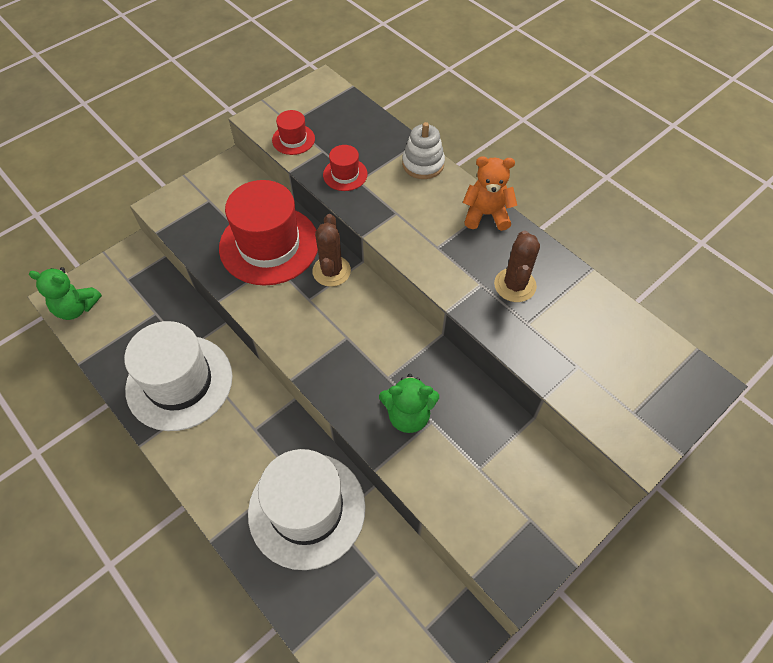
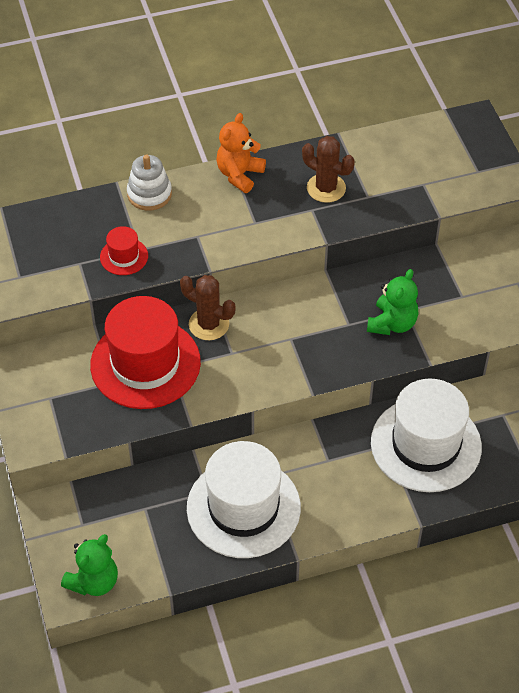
camera: 65 degrees left, 5 degrees down
(293, 139) = (47, 281): red hat -> none

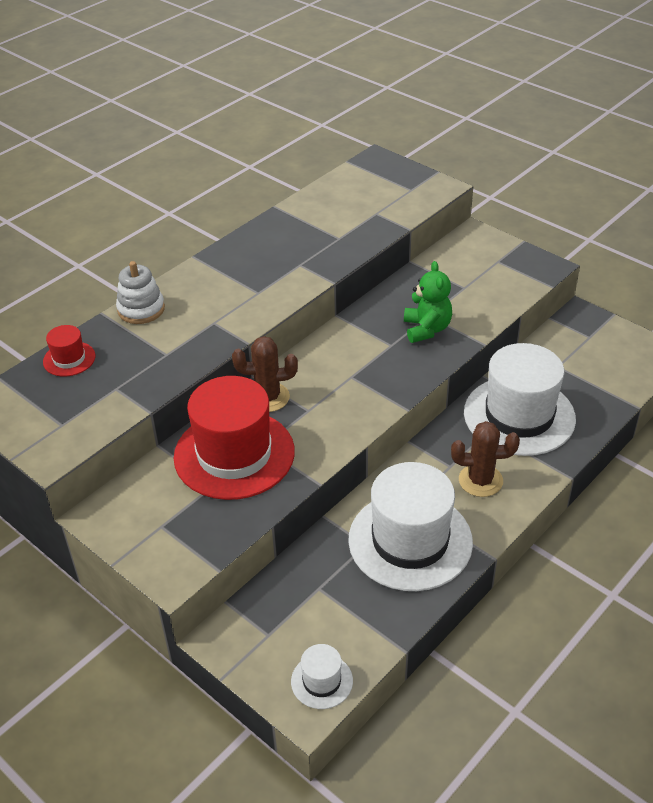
camera: 30 degrees left, 10 degrees down
(94, 581) = (322, 681): green teddy bear -> white hat
(124, 256) = (156, 365): red hat -> red hat (69, 359)
(239, 174) = (213, 264): orange teddy bear -> none
(326, 188) = (298, 245): brown cactus -> brown cactus (480, 480)

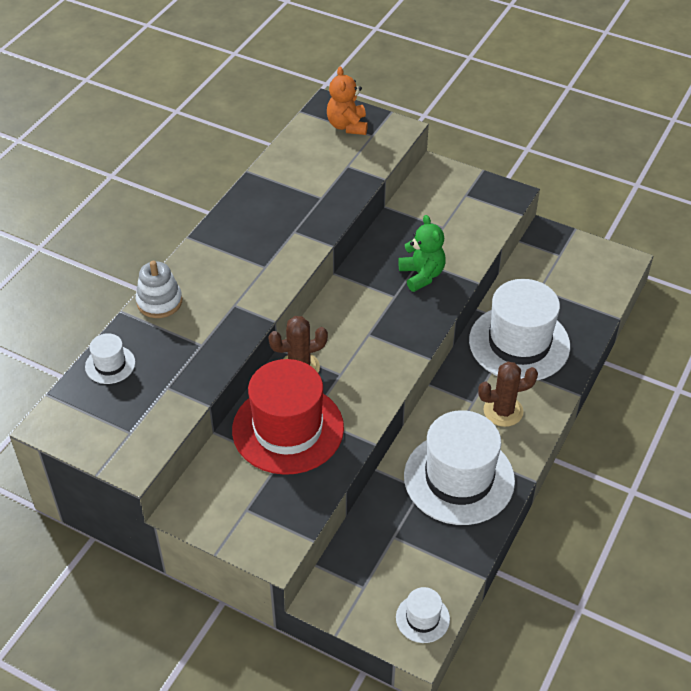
camera: 15 degrees left, 5 degrees up
(69, 359) = (110, 364): red hat -> white hat
(389, 178) = (347, 126): none -> orange teddy bear

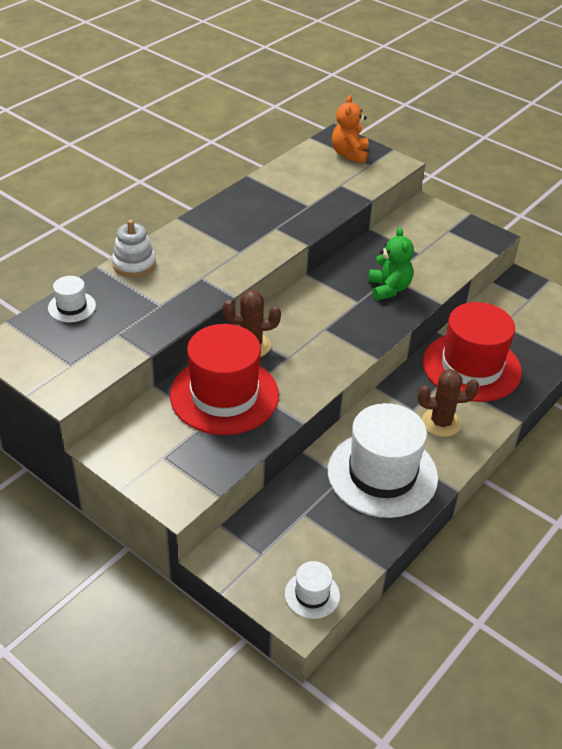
camera: 10 degrees right, 5 degrees down
(519, 343) = (471, 367): white hat -> red hat

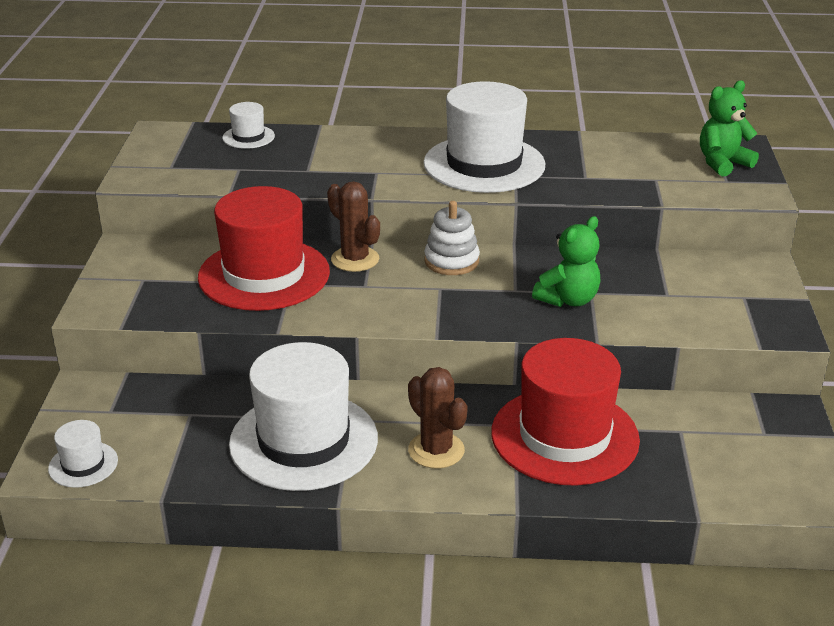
camera: 55 degrees right, 10 degrees down
(134, 264) = (348, 137): white stacking toy -> white stacking toy (451, 261)
(246, 231) = (484, 164): none -> white hat
(349, 154) = (722, 163): orange teddy bear -> green teddy bear

